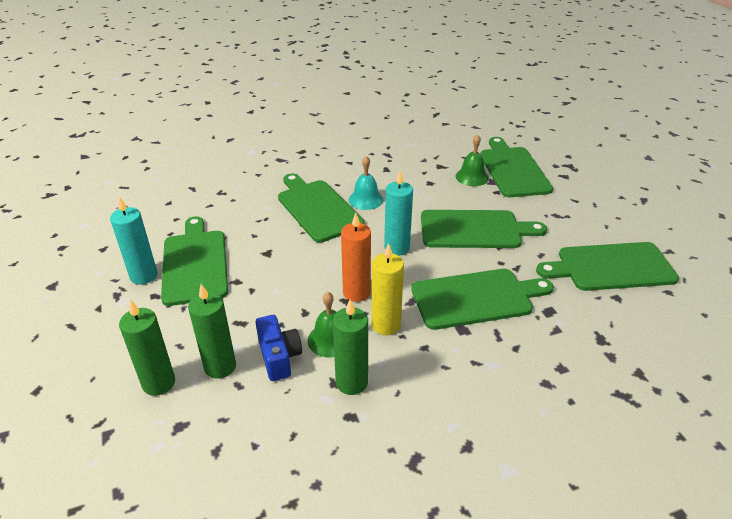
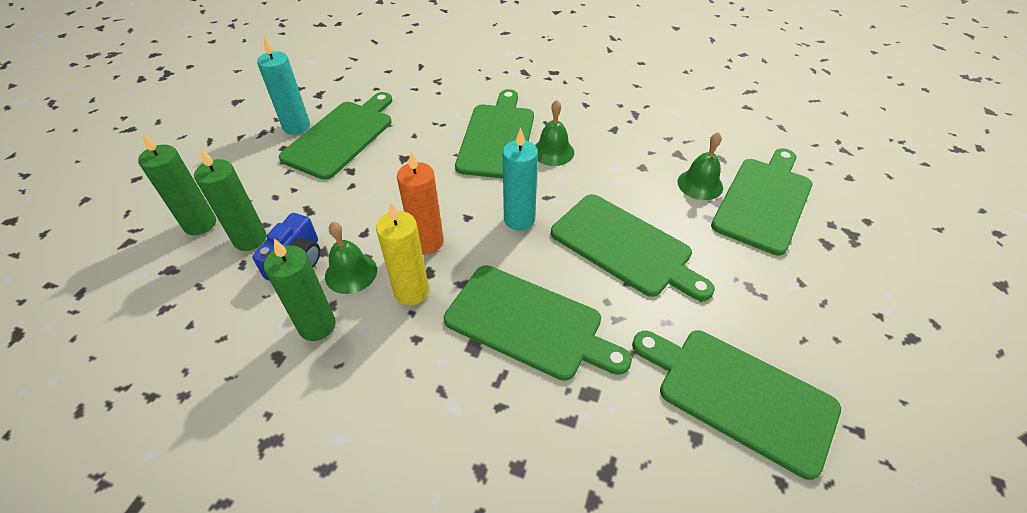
camera: 40 degrees right, 10 degrees up
(366, 199) = (553, 152): turquoise bell -> green bell

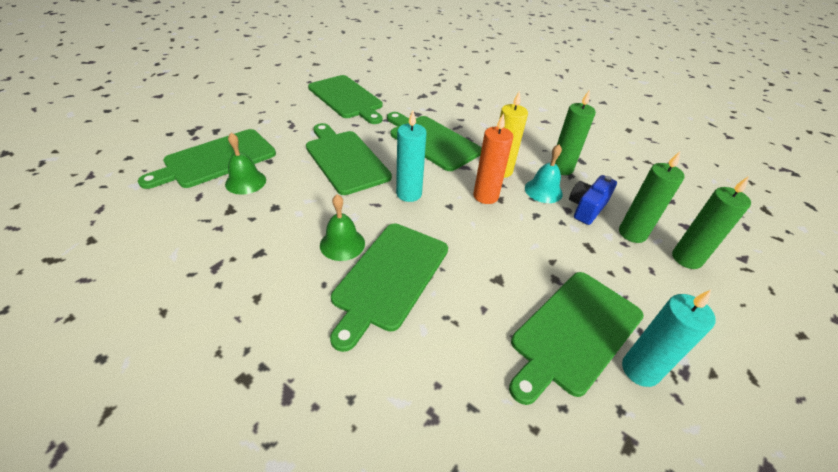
camera: 165 degrees left, 5 degrees down
(351, 273) = (543, 190): green bell -> turquoise bell

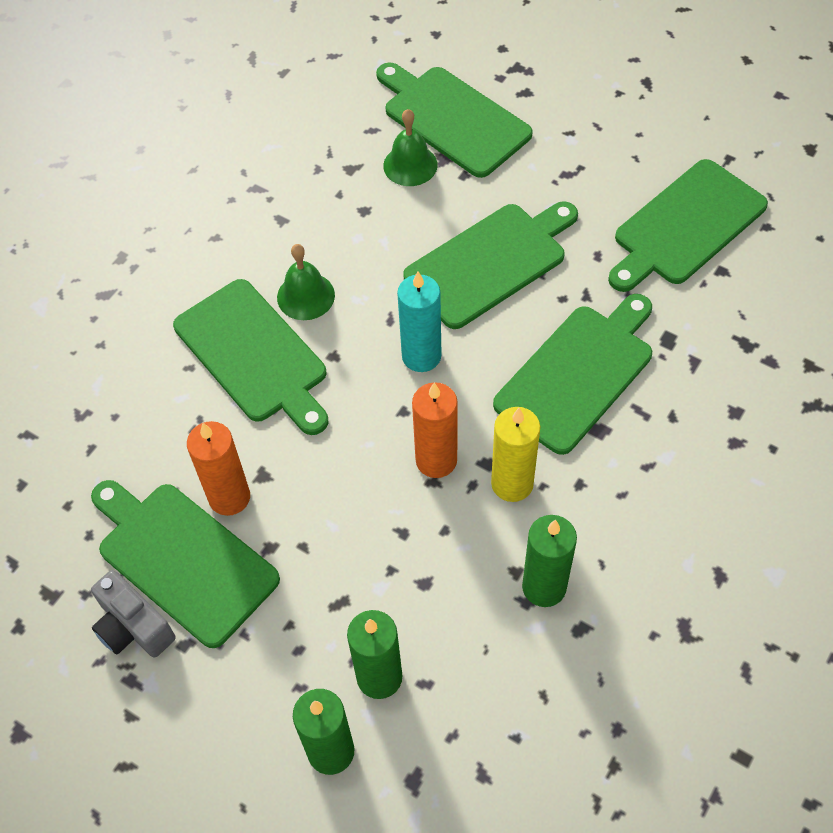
camera: 90 degrees right, 15 degrees up
(389, 277) = (254, 355): green cutting board -> green cutting board turned 150 degrees counterclockwise
(517, 300) = (229, 497): none -> orange candle
(543, 190) = (469, 549): turquoise bell -> none
(586, 208) = (433, 614): blue camera -> none
(640, 370) = (133, 627): turquoise candle -> grey camera

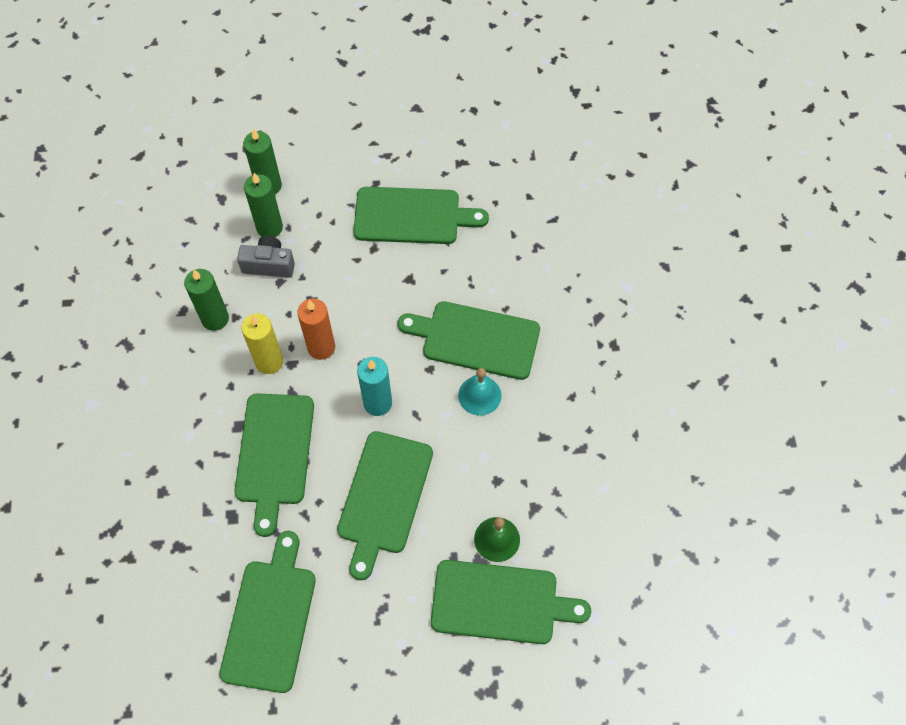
camera: 140 degrees right, 5 degrees up
(133, 627) = (407, 175): grey camera -> grey camera (269, 265)
(229, 497) = (416, 258): orange candle -> none
(305, 296) = (479, 395): green bell -> turquoise bell

